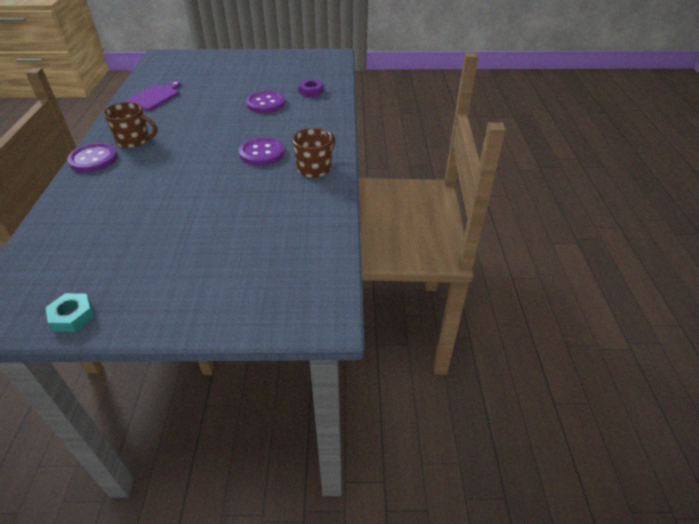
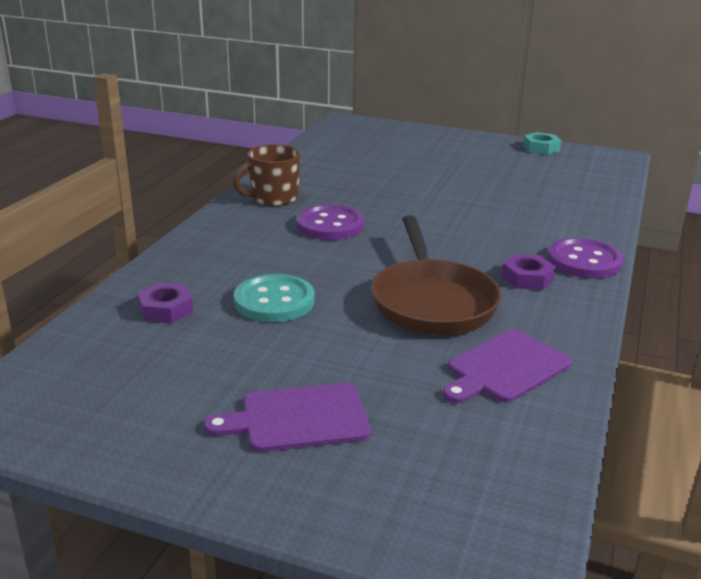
camera: 160 degrees left, 15 degrees down
(134, 140) = (527, 278): brown mug -> purple nut
(188, 117) = (432, 302): none -> brown pan
(231, 70) = (298, 418): none -> purple cutting board
(266, 103) = (274, 301): purple button -> turquoise button

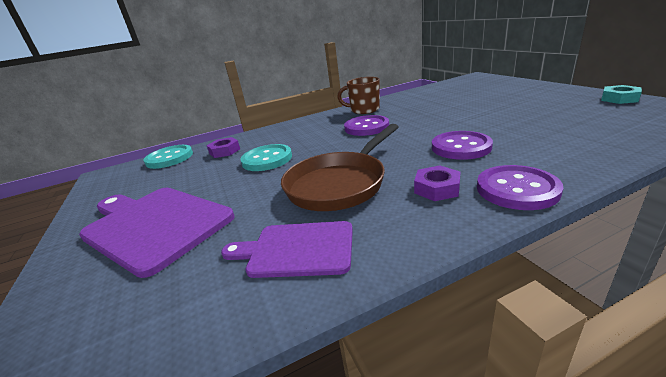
camera: 50 degrees right, 0 degrees up
(71, 349) = (169, 158): none -> turquoise button
(298, 418) = (154, 225): purple cutting board -> purple cutting board, size x1.64
(483, 230) = (461, 147): none -> purple button

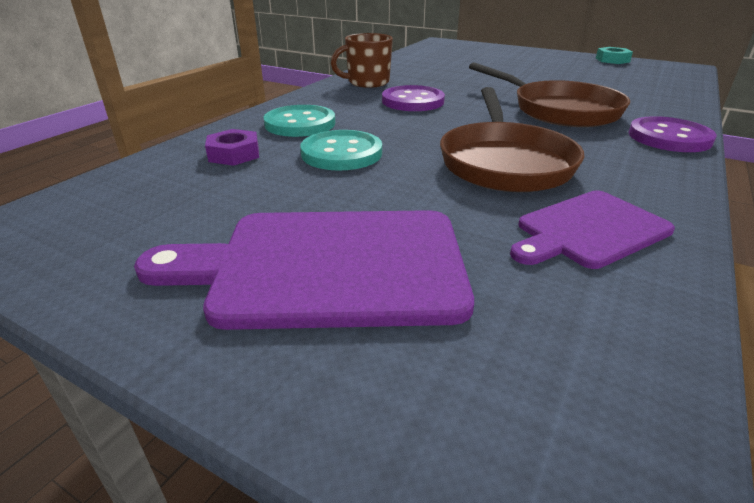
camera: 40 degrees left, 5 degrees up
(169, 158) = (124, 180): turquoise button -> turquoise button (300, 124)
(437, 188) = (608, 148): purple nut -> none
(461, 147) = (559, 110): purple button -> brown pan

